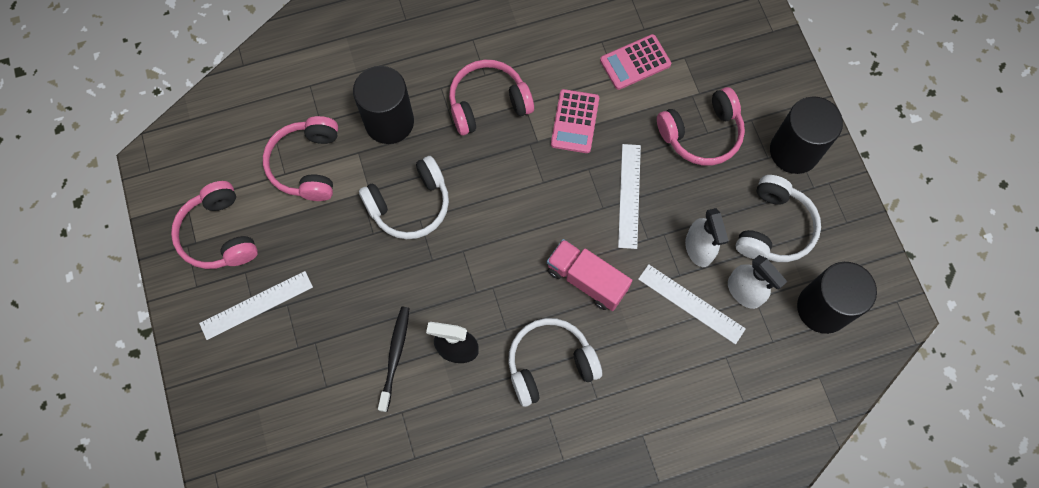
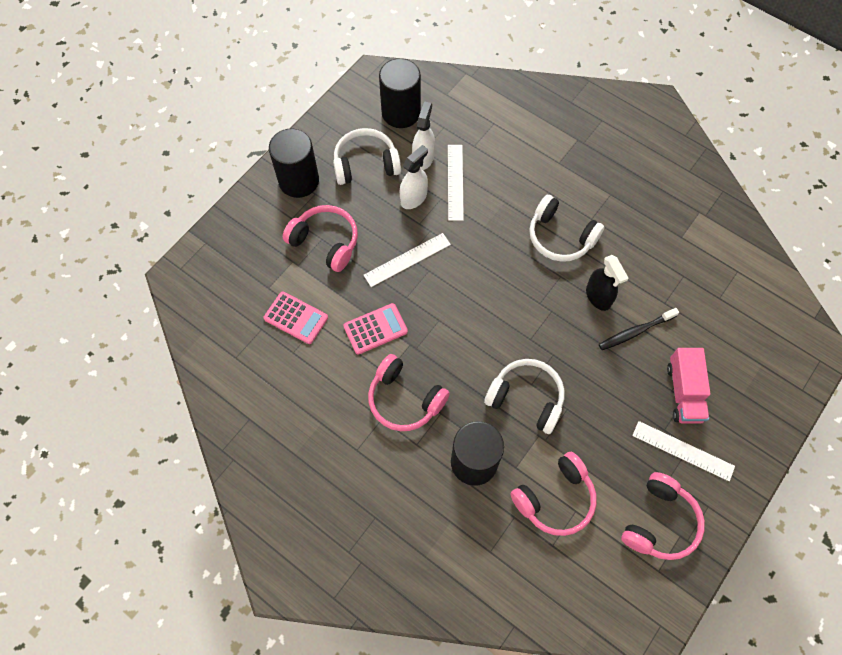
camera: 125 degrees left, 5 degrees down
(586, 280) = (488, 249): pink truck -> pink truck (684, 392)

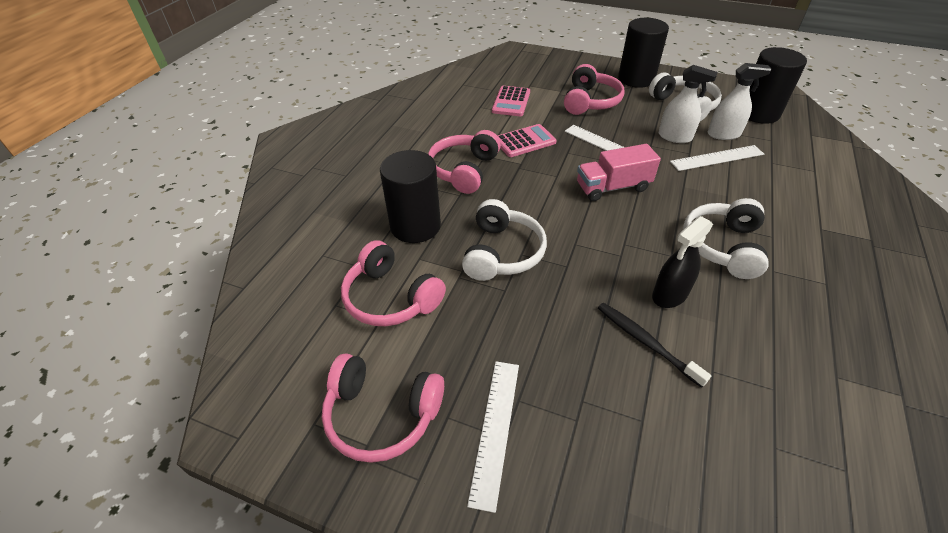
camera: 75 degrees right, 20 degrees down
(375, 329) = (525, 141): pink calculator -> pink calculator turned 75 degrees counterclockwise
(684, 392) = (586, 417): pink truck -> pink truck (612, 187)

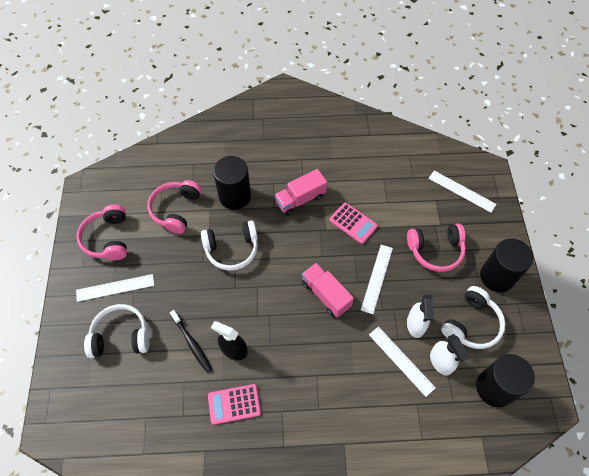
camera: 65 degrees right, 15 degrees up
(464, 170) = (300, 199): pink headphones -> pink truck
(511, 102) = (402, 196): pink calculator -> pink calculator (234, 404)
(529, 69) = (461, 191): none -> white ruler
(645, 342) = (192, 343): black toothbrush -> black toothbrush turned 120 degrees clockwise
(722, 246) = (293, 376): white headphones -> white headphones (121, 336)

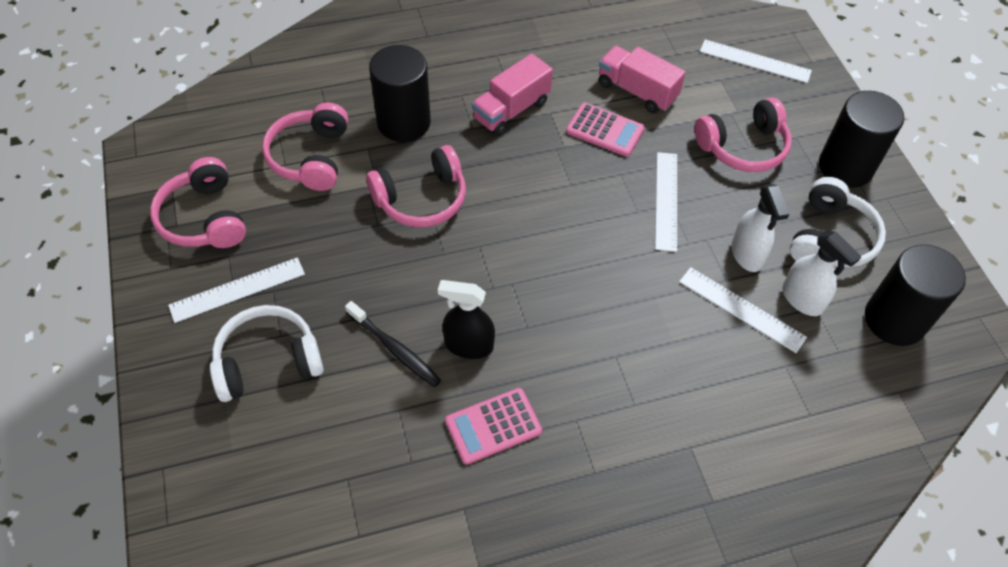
camera: 15 degrees left, 5 degrees down
(232, 249) = (421, 199): white headphones -> pink headphones
(326, 294) = (594, 237): pink truck -> pink truck (636, 91)

